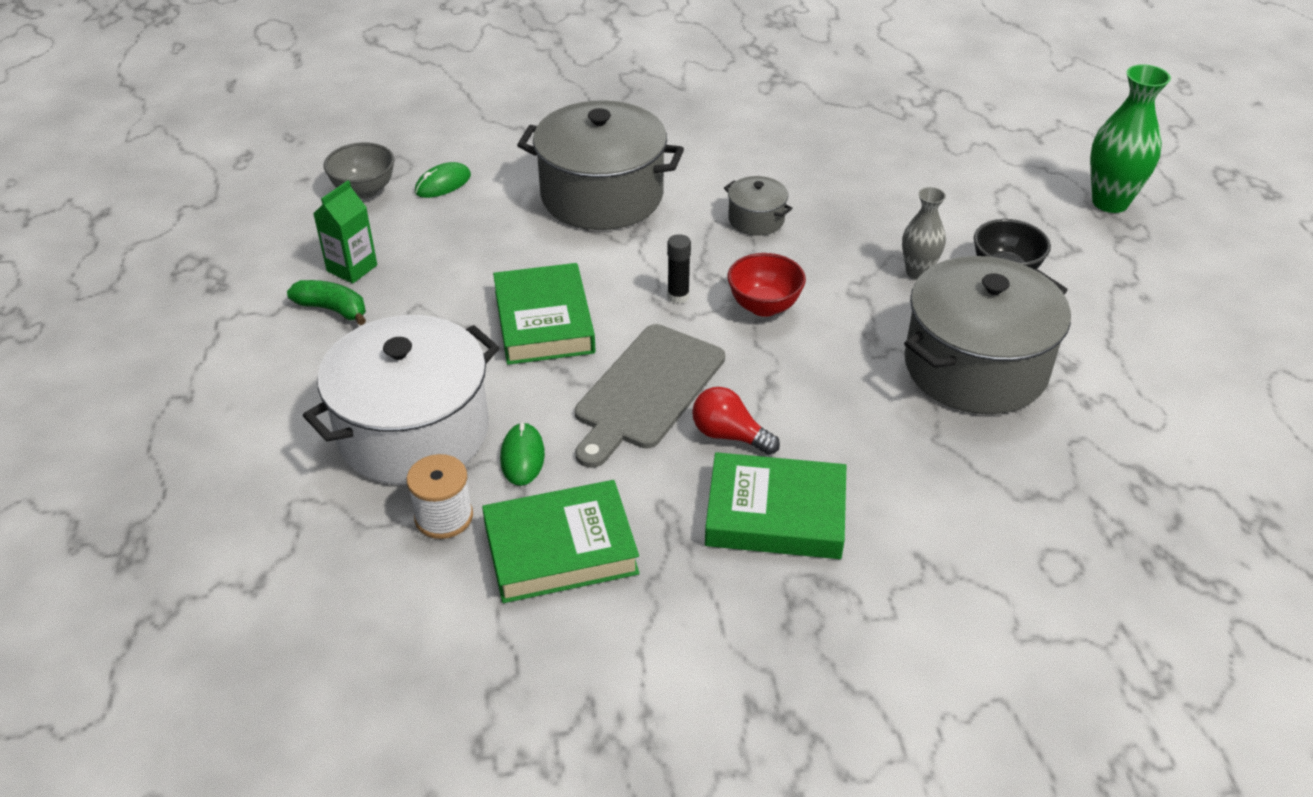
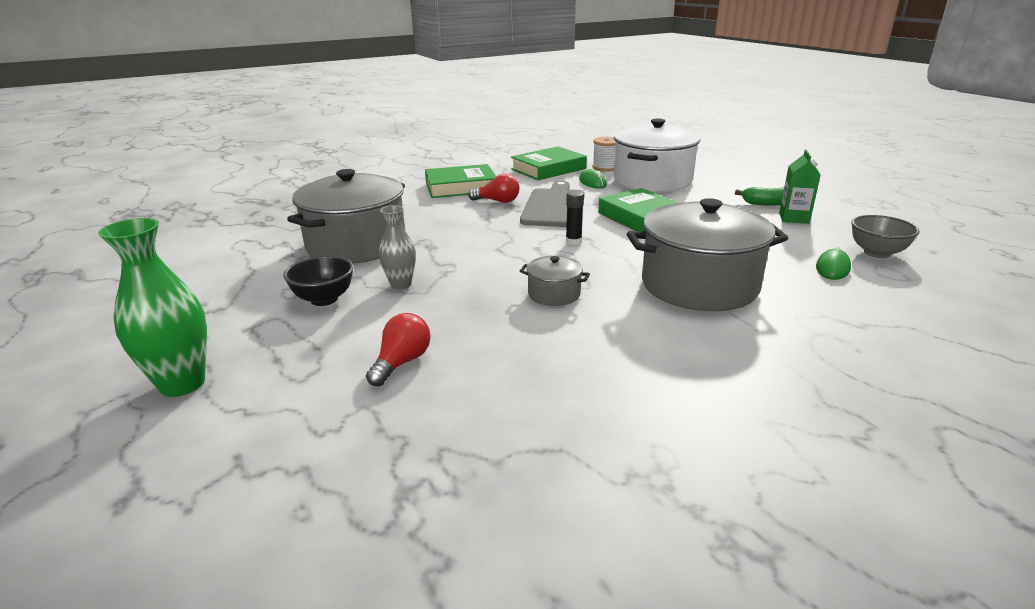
camera: 160 degrees right, 15 degrees down
(764, 306) = (511, 247): red bowl -> none
(924, 180) = (402, 362): none -> red light bulb

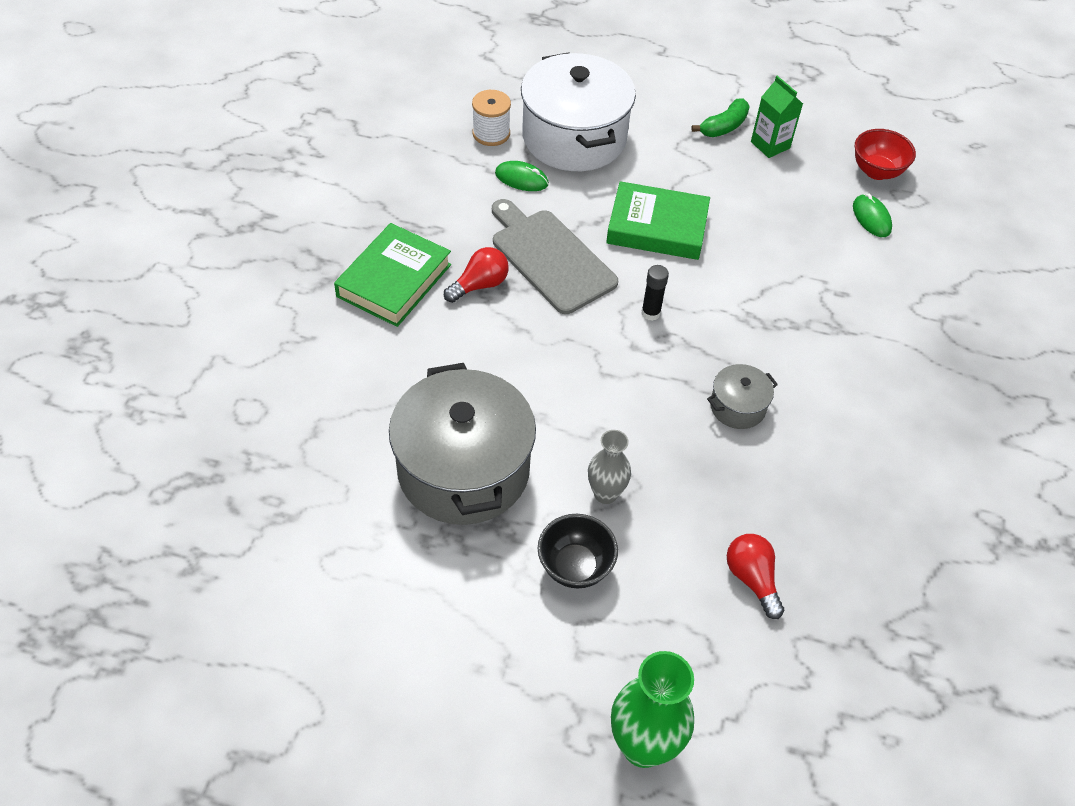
camera: 50 degrees left, 25 degrees up
(548, 169) = (433, 174): green book -> none
(699, 285) = (816, 312): grey pot -> none
(876, 253) = (876, 171): grey bowl -> red bowl

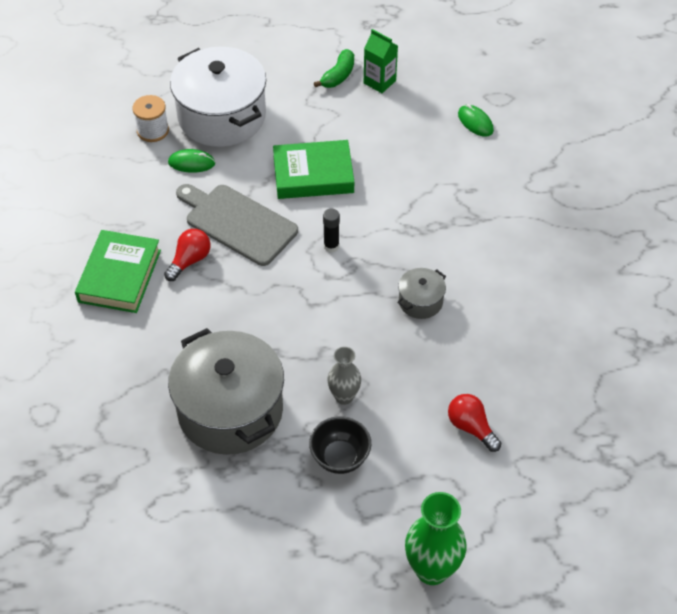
camera: 15 degrees left, 0 degrees up
(876, 171) = (468, 83): red bowl -> none

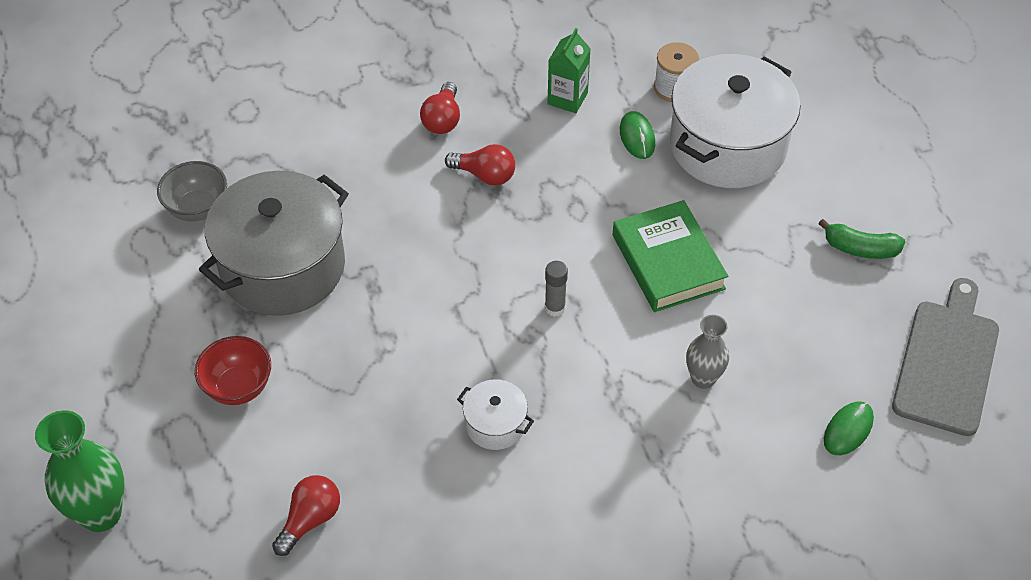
camera: 75 degrees right, 0 degrees up
(119, 276) = (442, 119): green book -> red light bulb
(143, 464) = (198, 209): none -> grey bowl
(237, 223) = (558, 205): grey cutting board -> grey cutting board (947, 362)
(331, 246) = (555, 308): black glue stick -> grey glue stick
(340, 458) = (238, 387): black bowl -> red bowl
(344, 396) = (326, 372): grey vase -> grey vase (703, 379)
(379, 82) = (872, 297): green carton -> green carton (567, 98)
(420, 301) = (495, 424): grey pot -> white pot

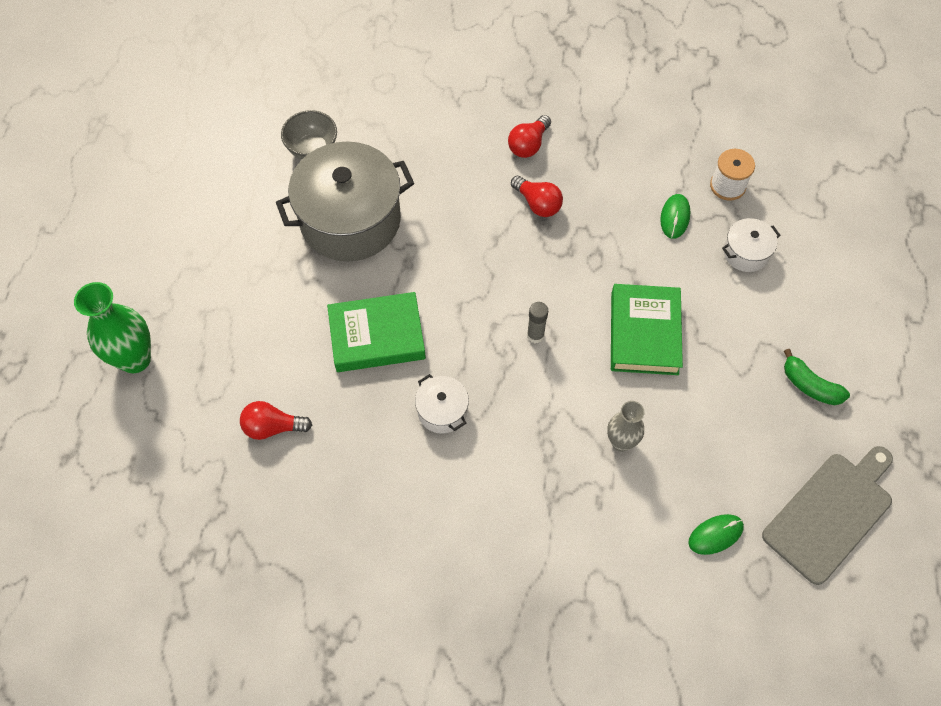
camera: 25 degrees right, 10 degrees up
(238, 387) = (273, 303): red bowl -> none
(310, 520) = (273, 427): red light bulb -> red light bulb turned 150 degrees counterclockwise
(379, 376) = (377, 336): none -> green book
(567, 98) = (636, 163): green carton -> none
(727, 145) = (746, 253): white pot -> white pot, size x0.45

